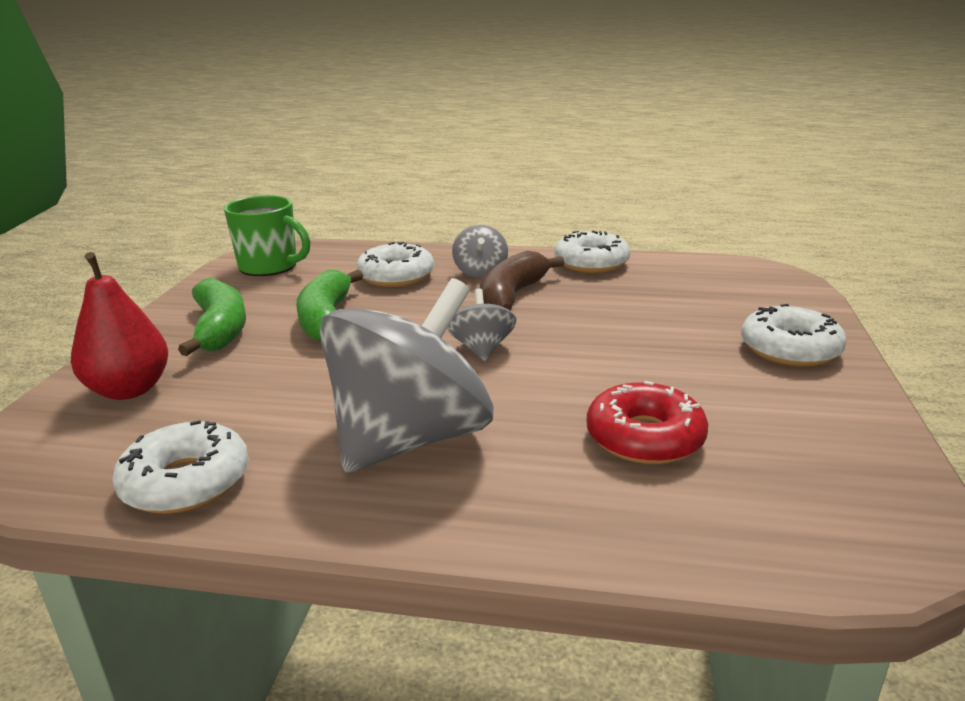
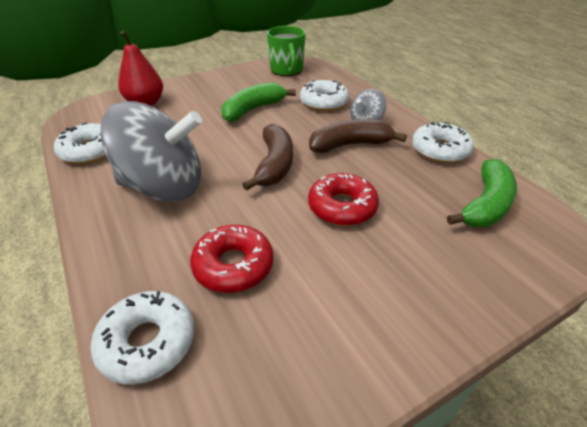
camera: 50 degrees right, 15 degrees up
(220, 329) = (214, 92): green banana -> green banana (486, 205)
(482, 349) = (274, 165): grey spinning top -> brown banana
(618, 341) = (342, 207): none -> red donut
(790, 349) = (431, 291): white donut -> white donut (147, 342)

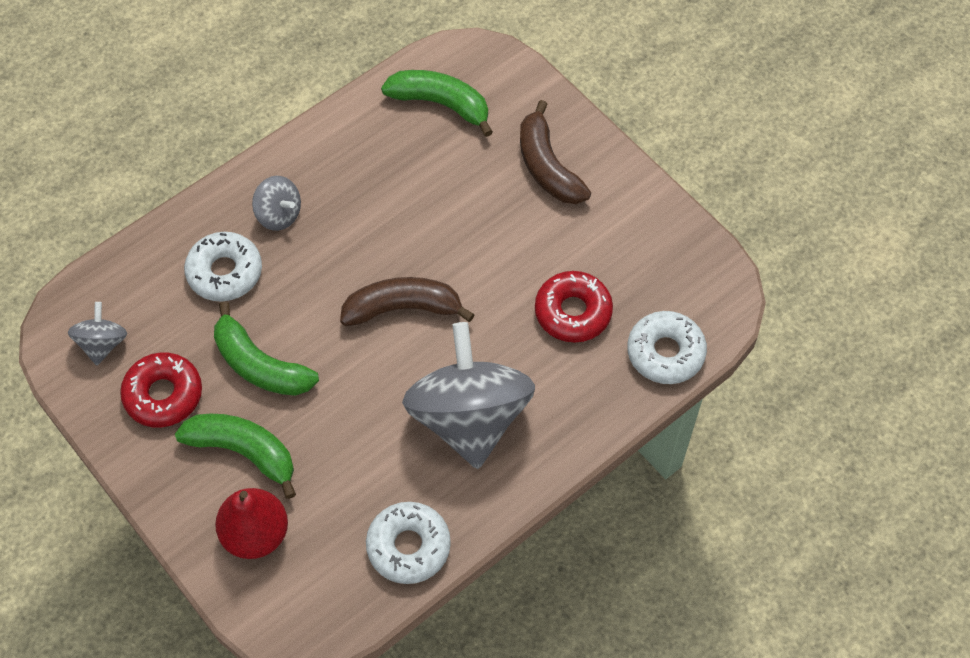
camera: 100 degrees left, 20 degrees up
(199, 102) = (244, 451): none -> green banana
(287, 70) = (102, 344): green mug -> grey spinning top
(342, 207) = (470, 230): red donut -> red donut (163, 395)
(350, 145) = (343, 230): brown banana -> brown banana (547, 167)
(440, 150) = (341, 135): white donut -> none

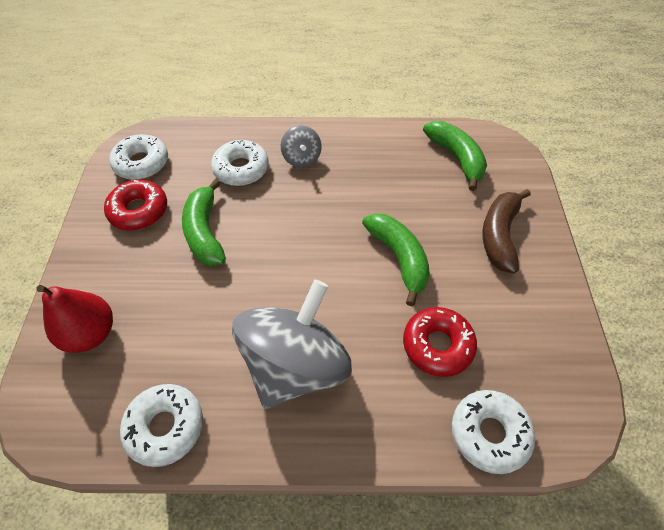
camera: 40 degrees right, 5 degrees down
(102, 344) = (142, 163): grey spinning top -> white donut
(244, 451) = (142, 275): green banana -> green banana (399, 258)
(403, 308) = (321, 258): brown banana -> none

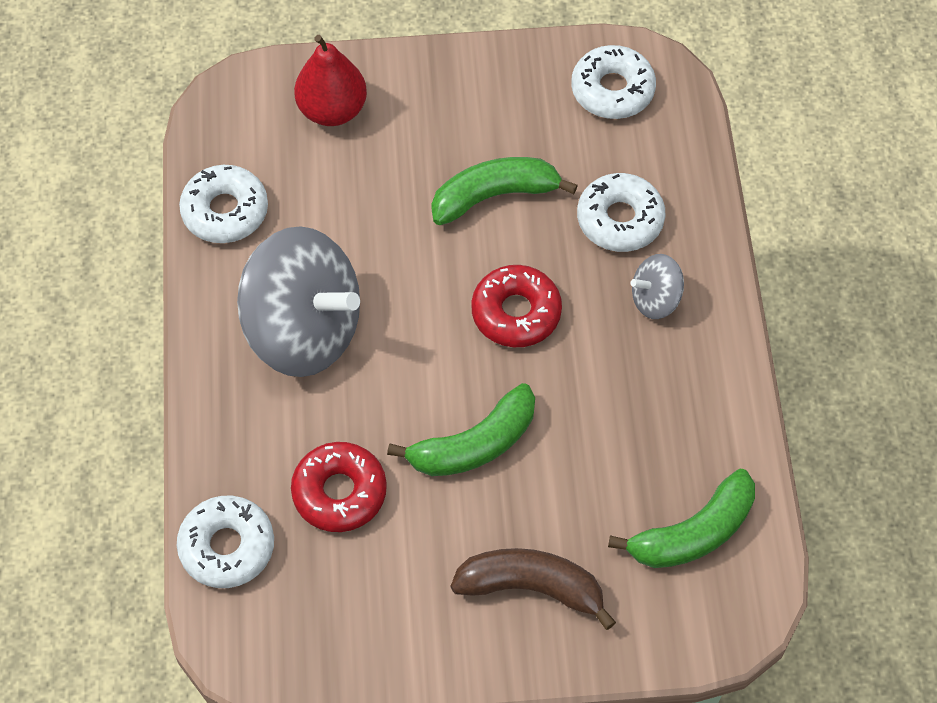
camera: 85 degrees right, 5 degrees up
(139, 211) = (522, 110): red donut -> red donut (516, 312)

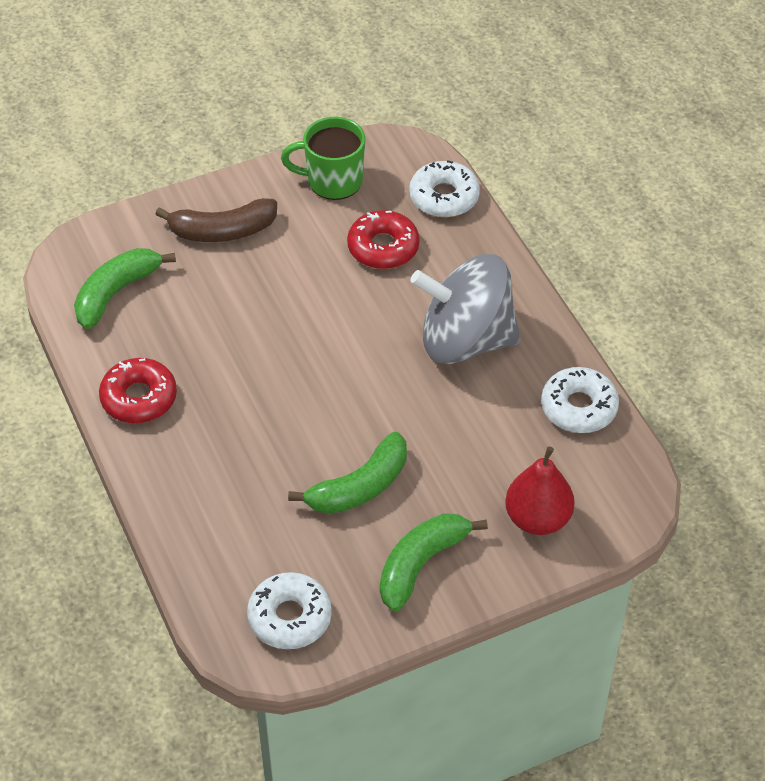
camera: 160 degrees right, 10 degrees down
(358, 624) = (333, 181): none -> green mug
(474, 444) = (298, 302): green banana -> green banana (421, 564)
(516, 312) = (303, 400): red donut -> red donut (139, 398)
(620, 219) = (243, 499): white donut -> none
(655, 299) = (192, 443): grey spinning top -> none

